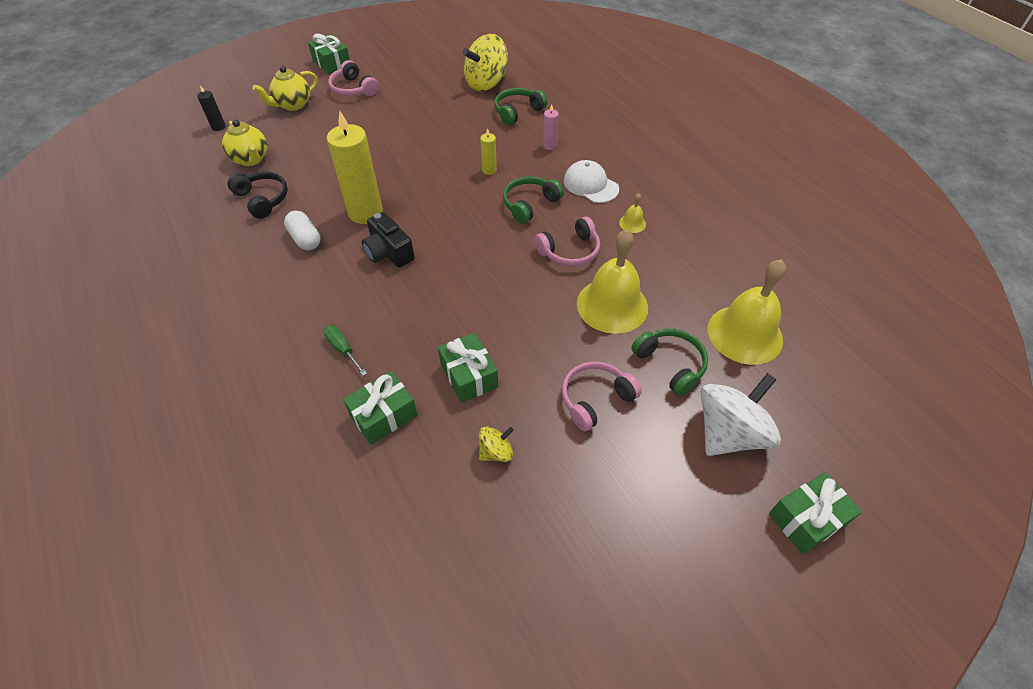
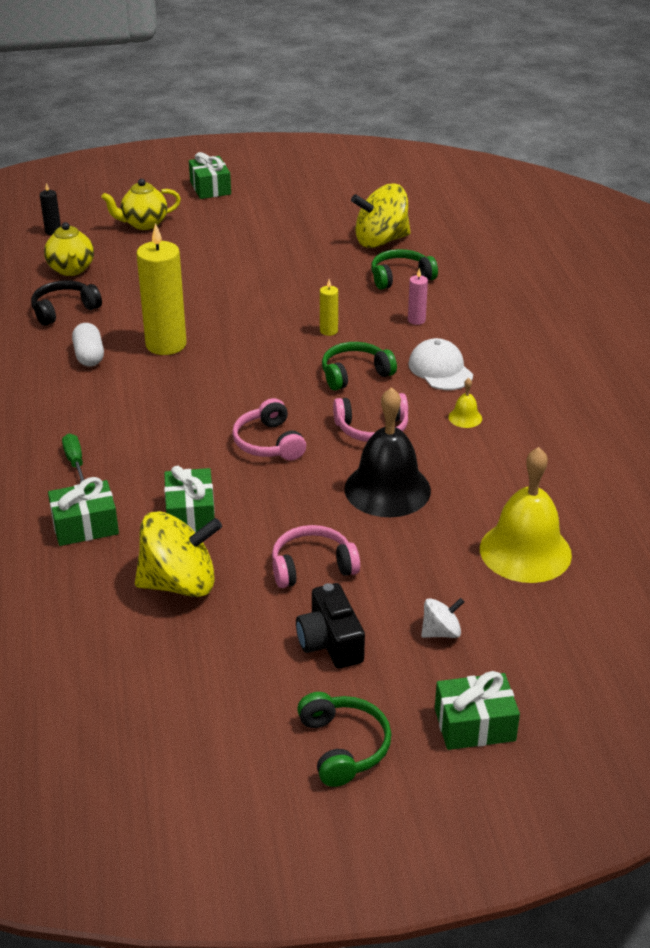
camera: 20 degrees right, 15 degrees down
(262, 199) = (64, 310): black headphones -> black headphones turned 105 degrees counterclockwise
(353, 89) = (220, 219): pink headphones -> pink headphones (269, 443)
(389, 252) = (170, 387): black camera -> black camera (330, 642)
(496, 452) = (179, 583): yellow spinning top -> yellow spinning top, size x2.09
(612, 305) = (387, 489): yellow bell -> black bell
(670, 364) = (417, 557): green headphones -> green headphones (343, 746)
(729, 433) = (441, 632): white spinning top -> white spinning top, size x0.48

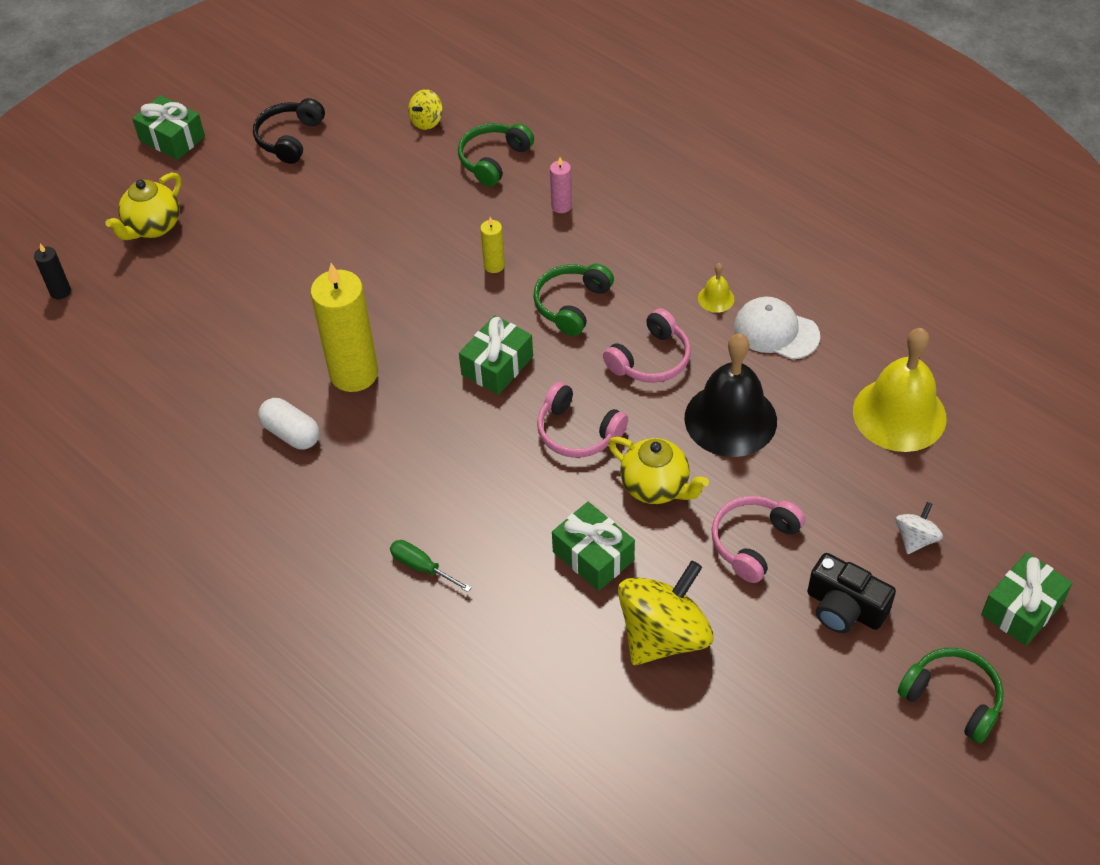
camera: 35 degrees left, 15 degrees up
(64, 310) = (197, 391): black headphones -> black headphones (289, 138)
(71, 269) = (142, 333): yellow teapot -> yellow teapot (656, 487)
(85, 526) = (513, 632): green gift -> green gift (497, 365)
(381, 241) = (427, 121): yellow spinning top -> yellow spinning top, size x0.48
(440, 369) = (641, 254): white cap -> white cap (776, 331)

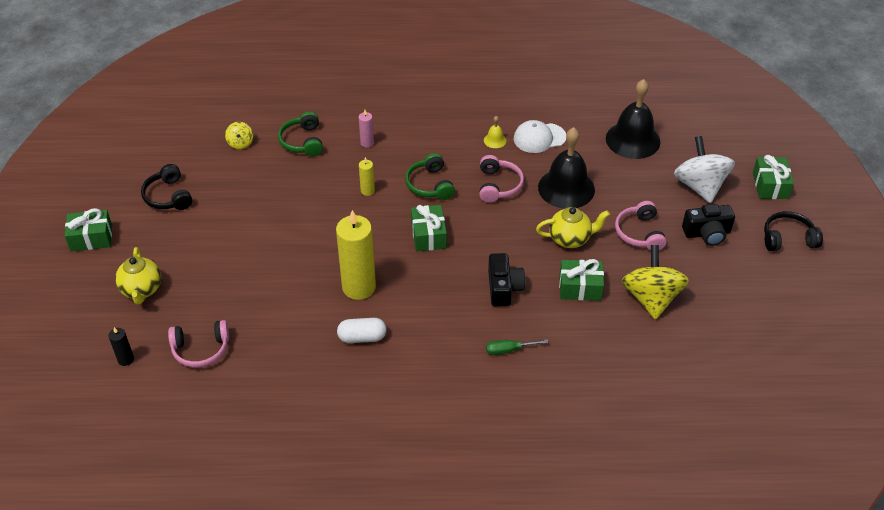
camera: 45 degrees left, 5 degrees down
(504, 490) = (503, 288): none -> black camera
(577, 432) = (505, 239): pink headphones -> pink headphones (201, 349)
(899, 414) = (632, 140): yellow bell -> black bell
(915, 539) = (700, 186): white spinning top -> white spinning top, size x2.09
(952, 698) = (788, 238): green headphones -> black headphones

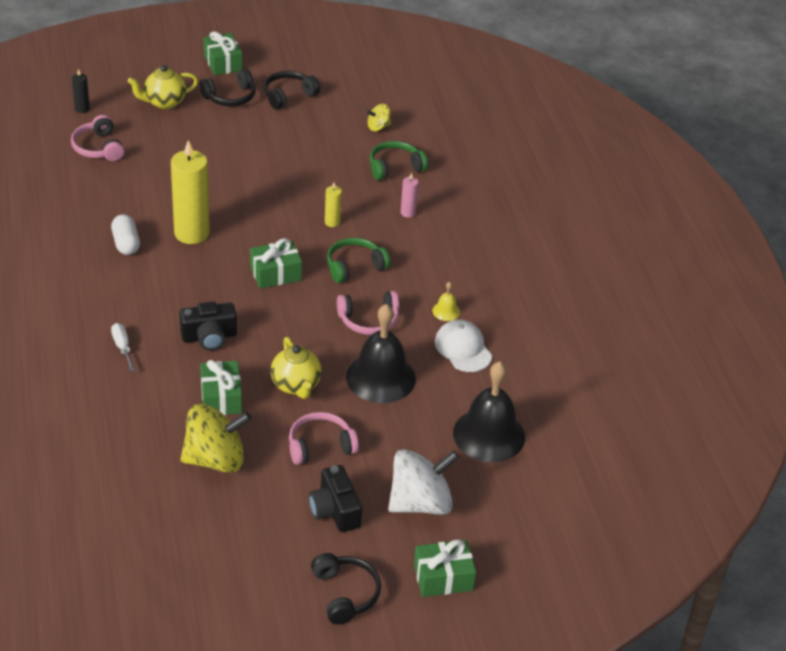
camera: 75 degrees right, 5 degrees down
(153, 238) = (230, 97): none -> black headphones
(508, 350) = (122, 347): green screwdriver -> white screwdriver

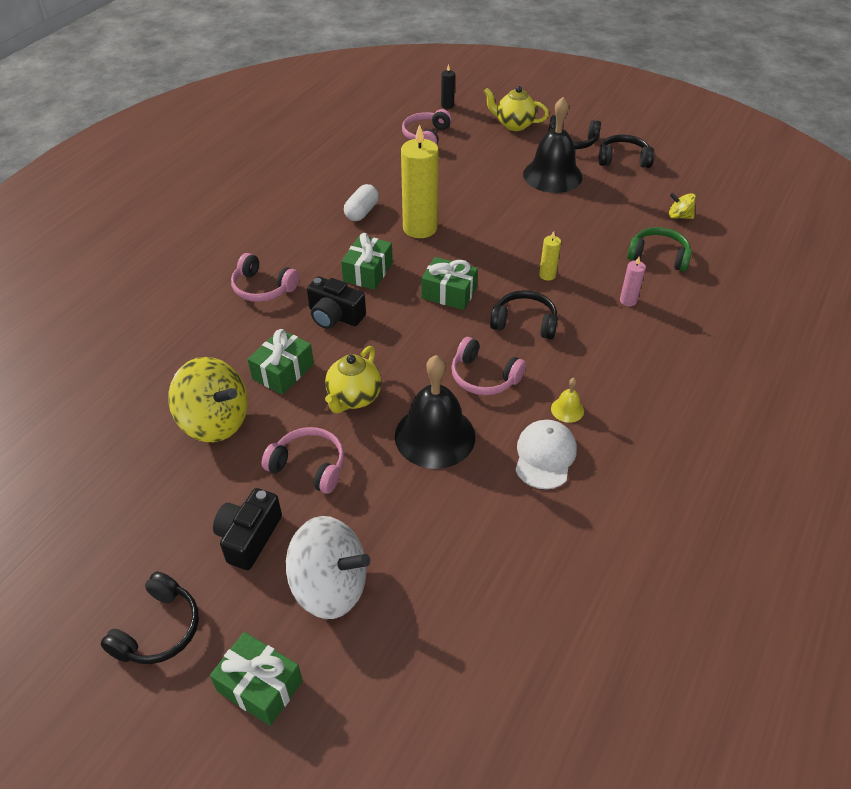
camera: 45 degrees right, 5 degrees up
(122, 347) = (263, 288): white screwdriver -> pink headphones
(223, 63) = (595, 115): green gift -> green gift (368, 272)
(354, 267) = (524, 323): green headphones -> black headphones
(489, 435) = (475, 562): black bell -> black bell (552, 175)

